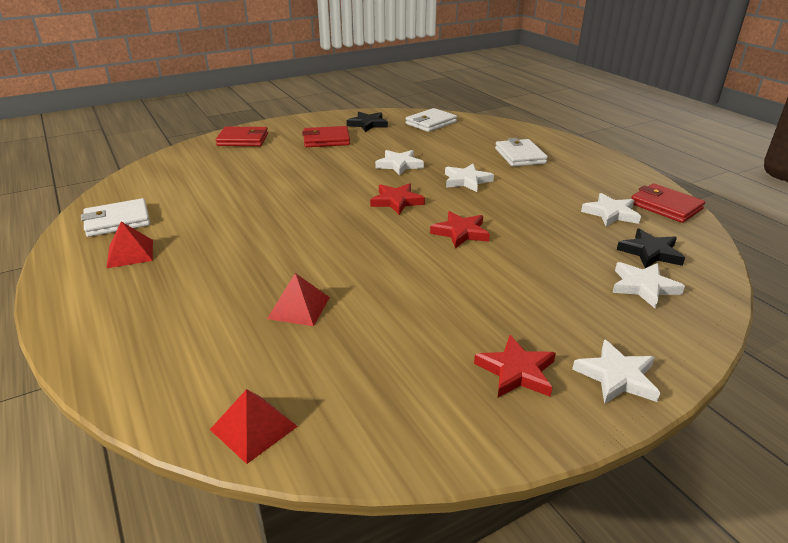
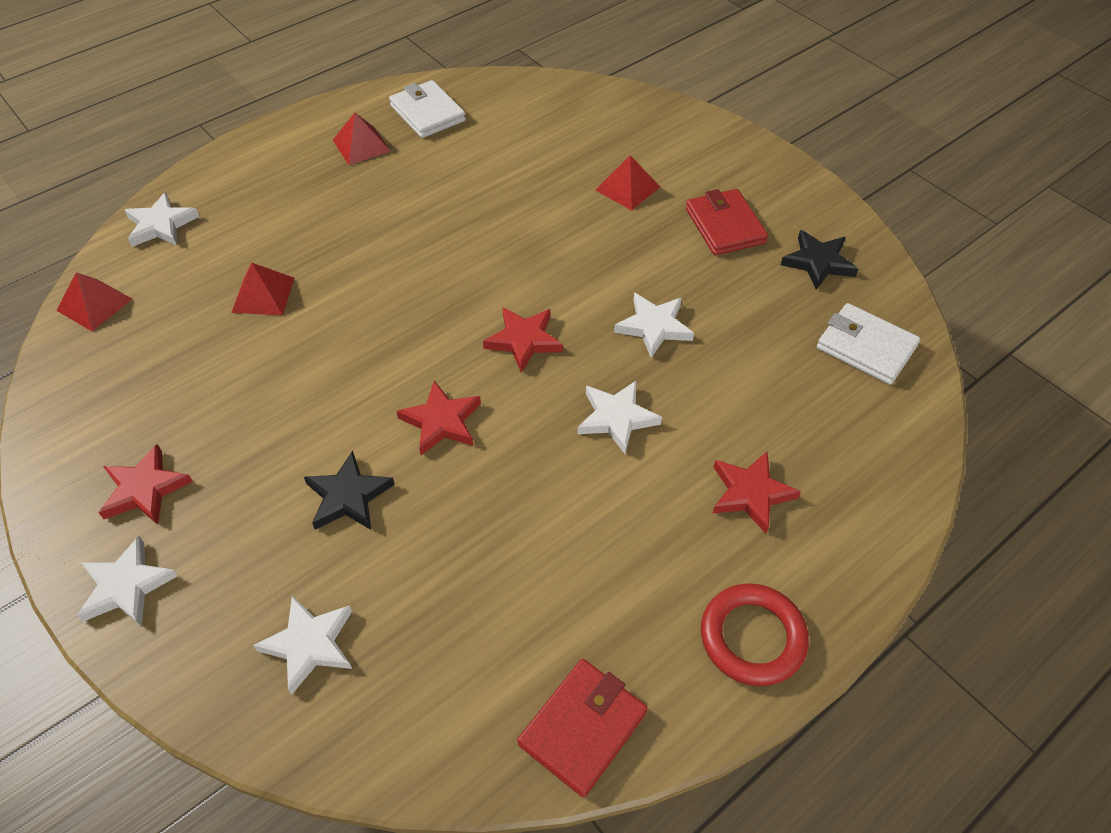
camera: 80 degrees right, 20 degrees up
(243, 140) = (690, 141): red wallet -> none
(273, 160) = (627, 188): none -> red pyramid
(520, 156) = (751, 493): white wallet -> red star
(602, 165) = (752, 637): none -> red ring
(611, 213) = (536, 627): white star -> white star (161, 225)
(650, 252) = (408, 670): black star -> black star (348, 496)

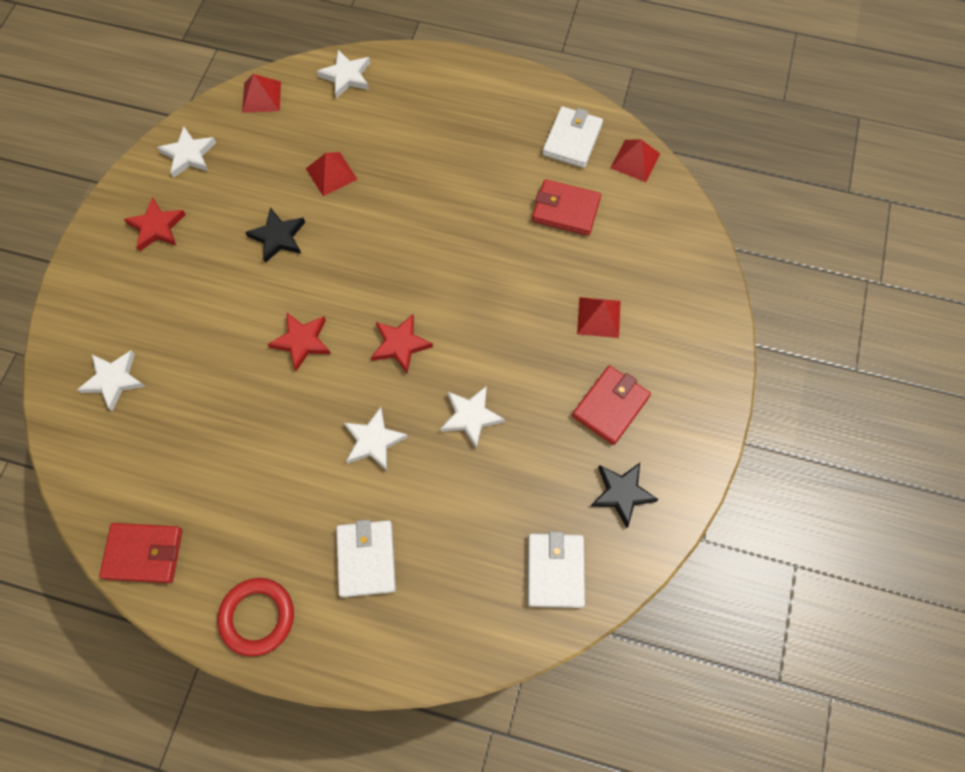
camera: 55 degrees right, 15 degrees up
(126, 586) = (95, 267): white star -> white star (189, 155)
(348, 496) = (216, 330): black star -> black star (278, 237)
(361, 145) = (505, 125): red pyramid -> red pyramid (635, 160)
(496, 153) = (566, 210): none -> red wallet
(751, 493) = (366, 559): red star -> white wallet

